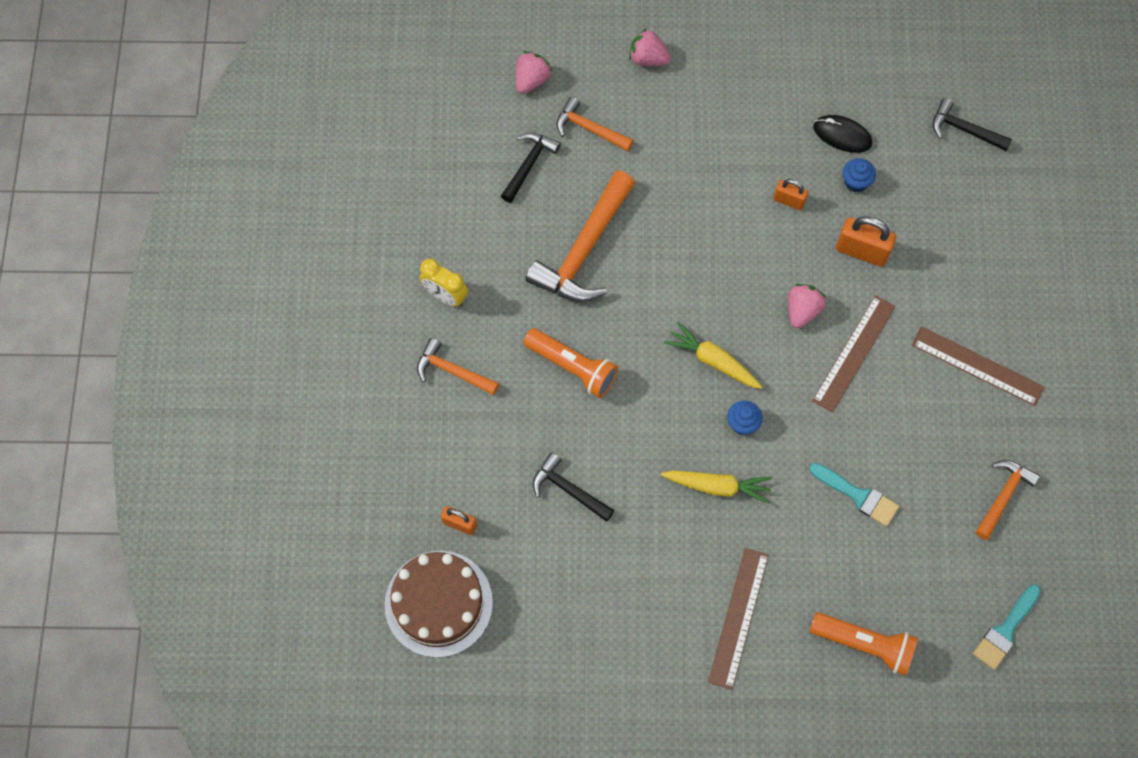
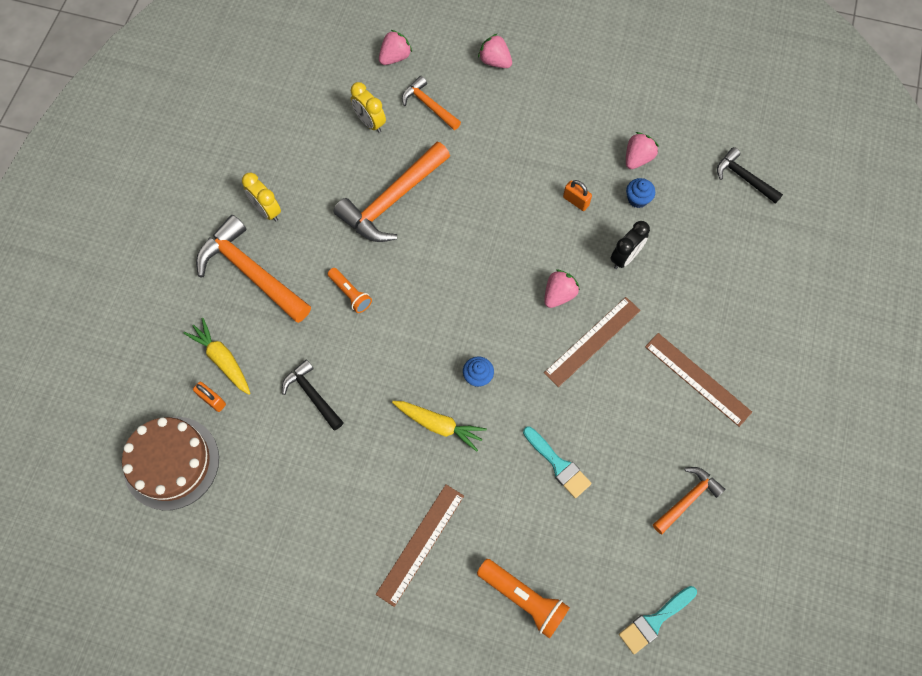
camera: 15 degrees right, 0 degrees up
(452, 371) = (251, 272): orange hammer -> orange hammer, size x1.80
(529, 165) = (370, 122): black hammer -> yellow clock
(572, 367) = (350, 293): orange flashlight -> orange flashlight, size x0.64
(713, 361) = (469, 317): yellow carrot -> yellow carrot (222, 359)
(842, 135) = (637, 158): black mouse -> pink strawberry
(861, 251) = (625, 257): orange padlock -> black clock

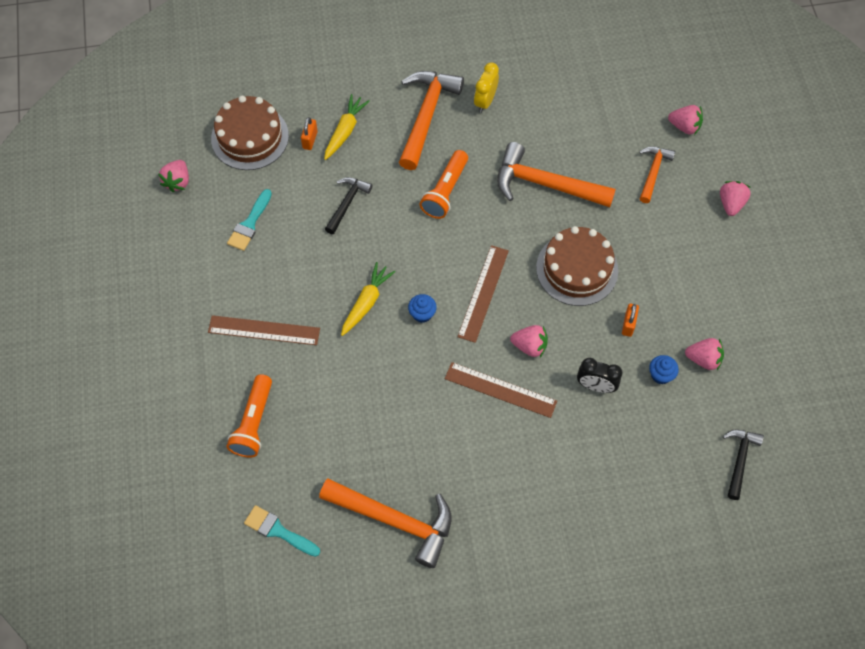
camera: 65 degrees right, 5 degrees down
(184, 567) = (177, 182): none -> pink strawberry
(350, 293) = (445, 191): orange flashlight -> orange flashlight, size x1.57
(370, 122) = (609, 136): yellow clock -> none
(439, 425) = (366, 302): yellow carrot -> yellow carrot turned 150 degrees counterclockwise
(497, 216) = (577, 269): none -> brown cake
(558, 465) = (376, 405): turquoise brush -> turquoise brush (249, 224)
(687, 499) = (394, 520): orange hammer -> orange hammer, size x1.80
(697, 379) = (510, 490): brown ruler -> brown ruler (483, 293)

